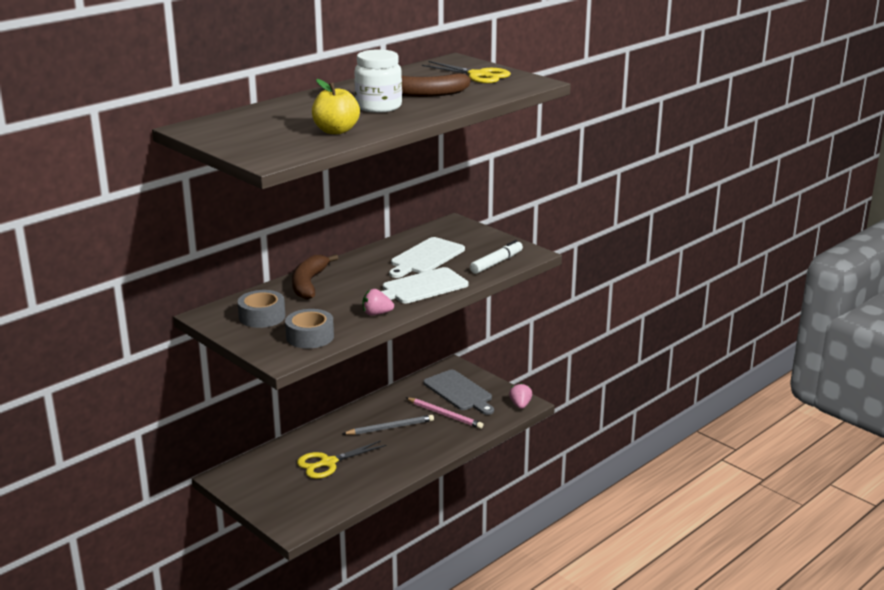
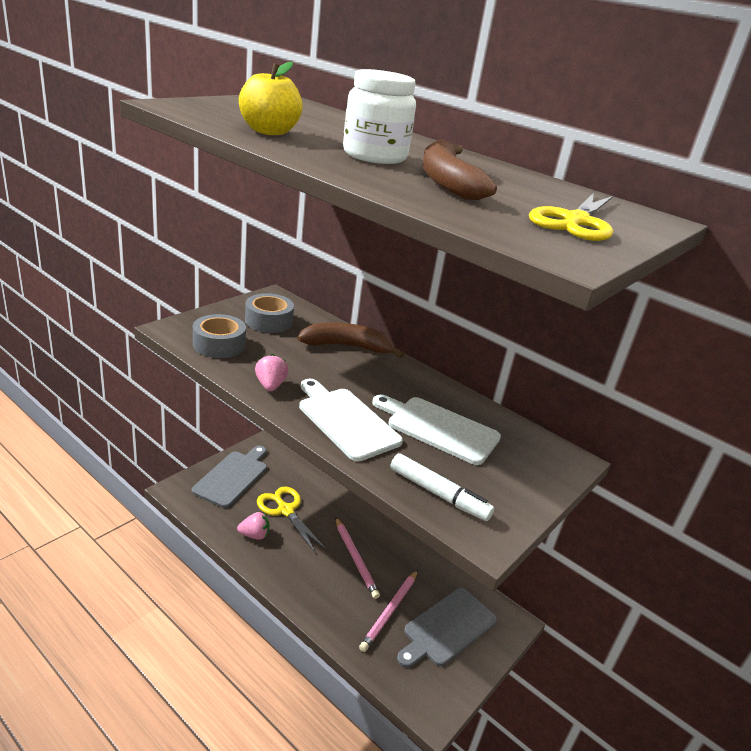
camera: 80 degrees right, 5 degrees up
(275, 495) = (232, 477): none -> grey cutting board
(390, 427) = (356, 559): grey pencil -> pink pencil
(520, 405) = (428, 703): pink strawberry -> pink strawberry (254, 535)

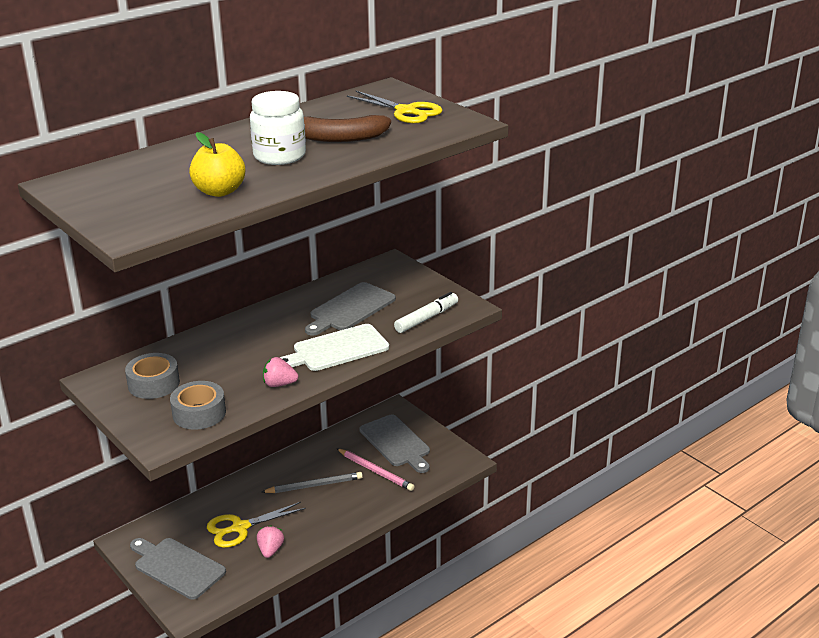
camera: 75 degrees left, 0 degrees up
(348, 346) = (215, 340): brown banana -> none
(356, 559) = (314, 485): pink pencil -> grey pencil
(439, 428) = (350, 309): white cutting board -> grey cutting board

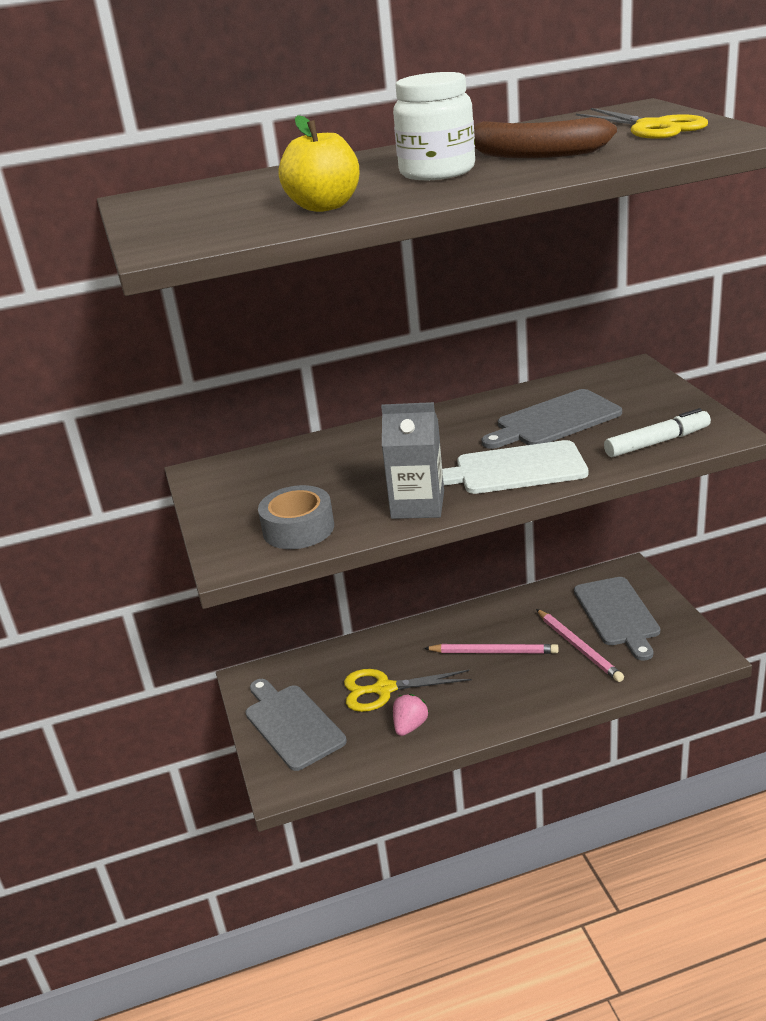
camera: 25 degrees right, 0 degrees up
(154, 384) = (264, 485): grey tape -> none
(279, 384) = (417, 505): pink strawberry -> grey carton
(314, 485) = (493, 652): grey pencil -> pink pencil

